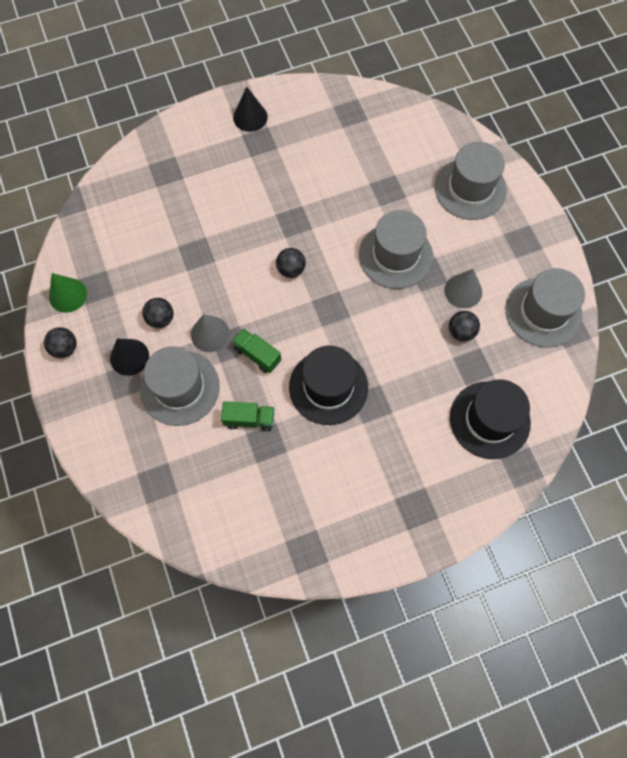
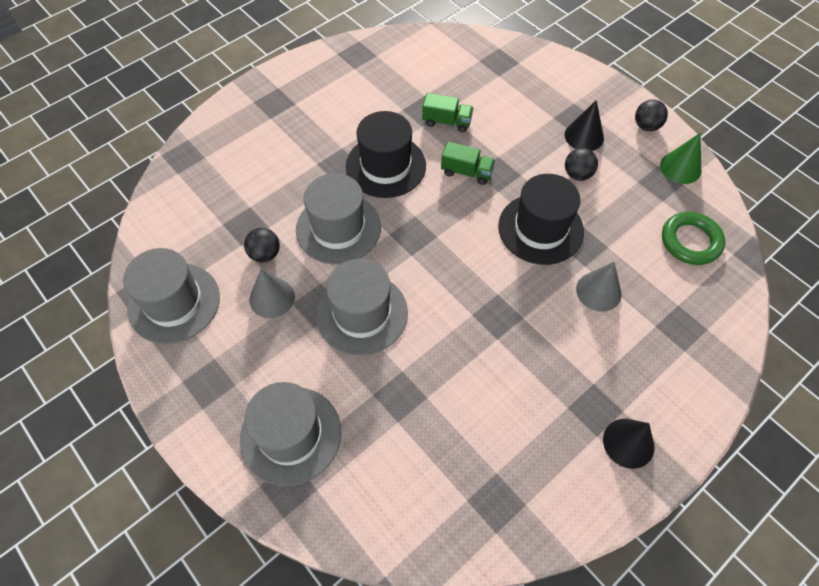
camera: 160 degrees right, 10 degrees down
(110, 229) = (690, 241): none -> green ring
(180, 388) = (522, 127): grey hat -> grey hat (338, 228)
(210, 334) = (522, 176): grey cone -> grey cone (598, 291)
(249, 419) = (447, 122): green truck -> green truck turned 150 degrees counterclockwise
(291, 269) = (473, 261): black ball -> none
(489, 420) = (219, 184): black hat -> black hat (540, 229)

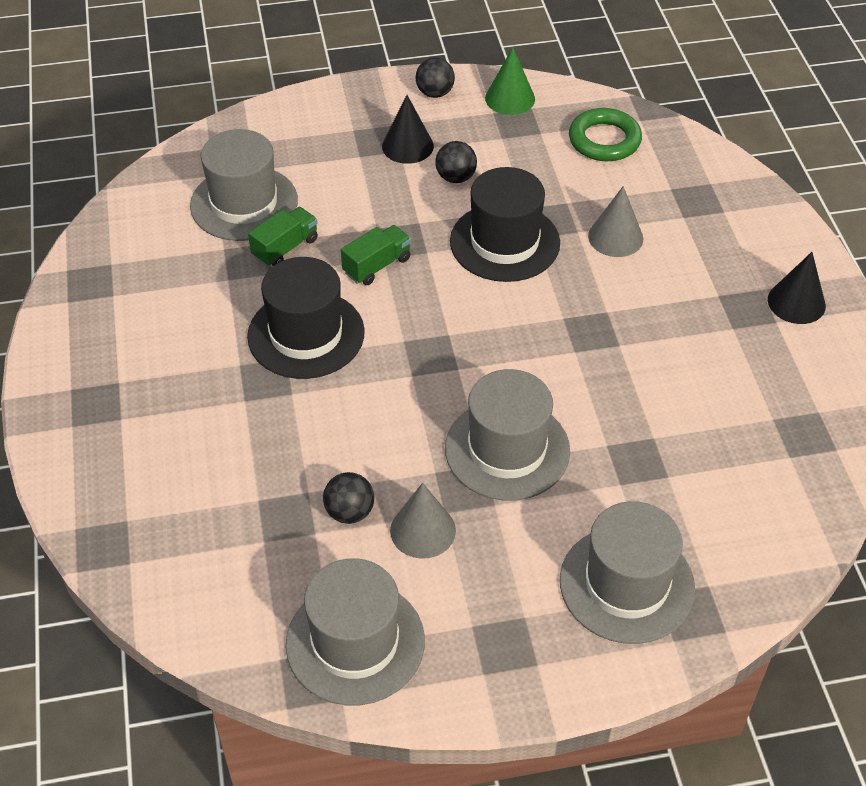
camera: 60 degrees left, 10 degrees down
(338, 228) = (366, 421): grey hat -> grey hat (244, 203)

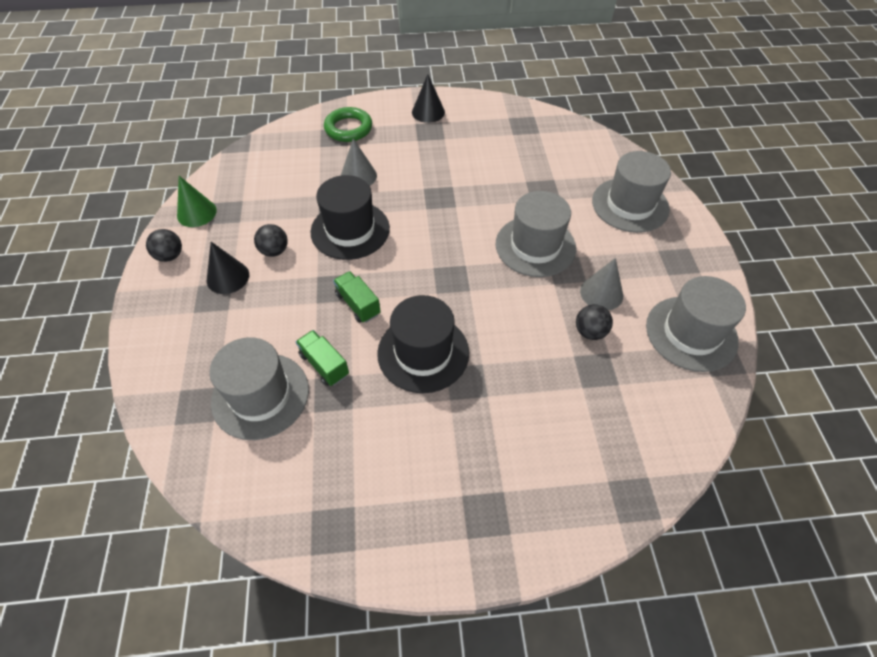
camera: 85 degrees left, 5 degrees up
(604, 140) = (263, 170): green ring -> green ring (348, 128)

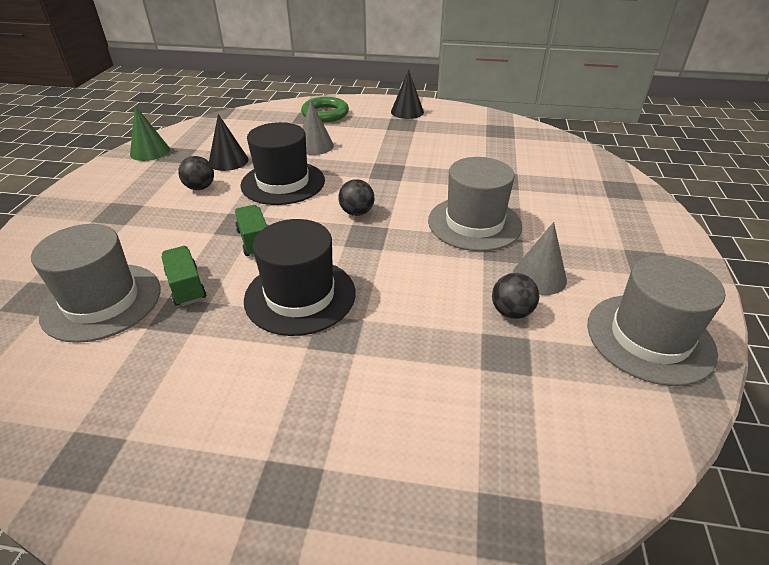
camera: 15 degrees right, 15 degrees down
(170, 256) = (103, 177): black ball -> black ball (357, 212)
(228, 277) = (142, 200): black cone -> black cone (228, 161)
(630, 205) = (599, 205): grey hat -> none

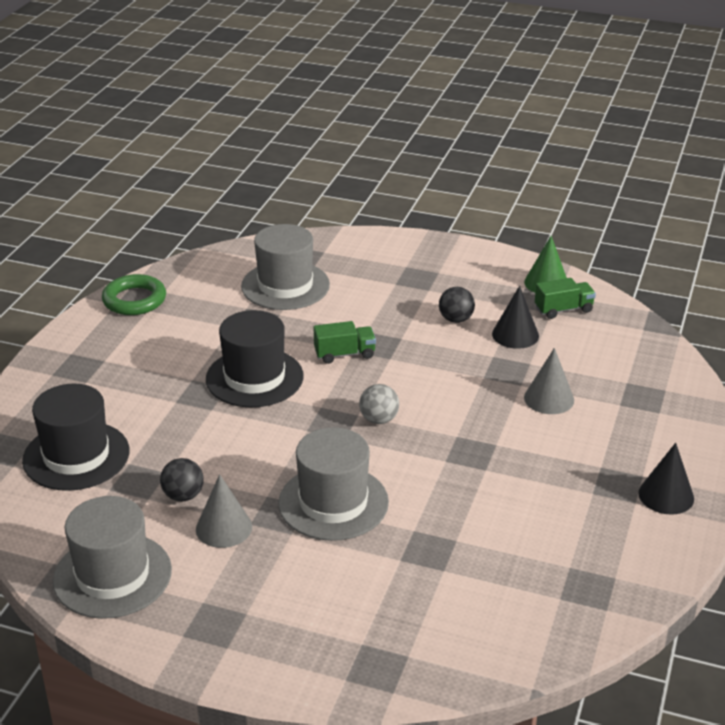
camera: 100 degrees right, 5 degrees down
(186, 287) = (289, 321): green truck -> green truck (563, 309)
(283, 183) = (455, 372): black hat -> black hat (76, 456)
(325, 114) = (656, 413): green ring -> green ring (134, 300)
(357, 212) = (379, 419): black ball -> grey ball

